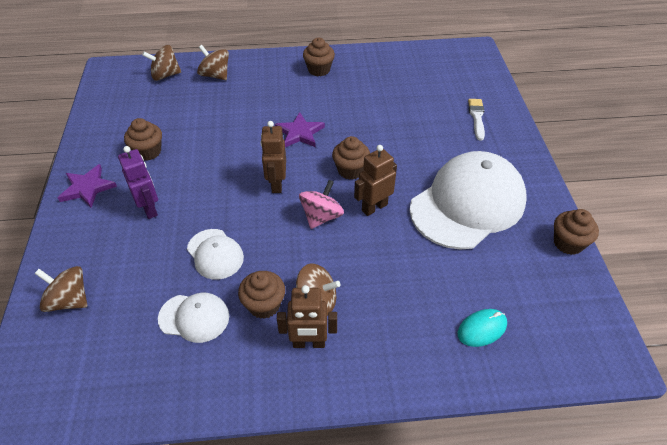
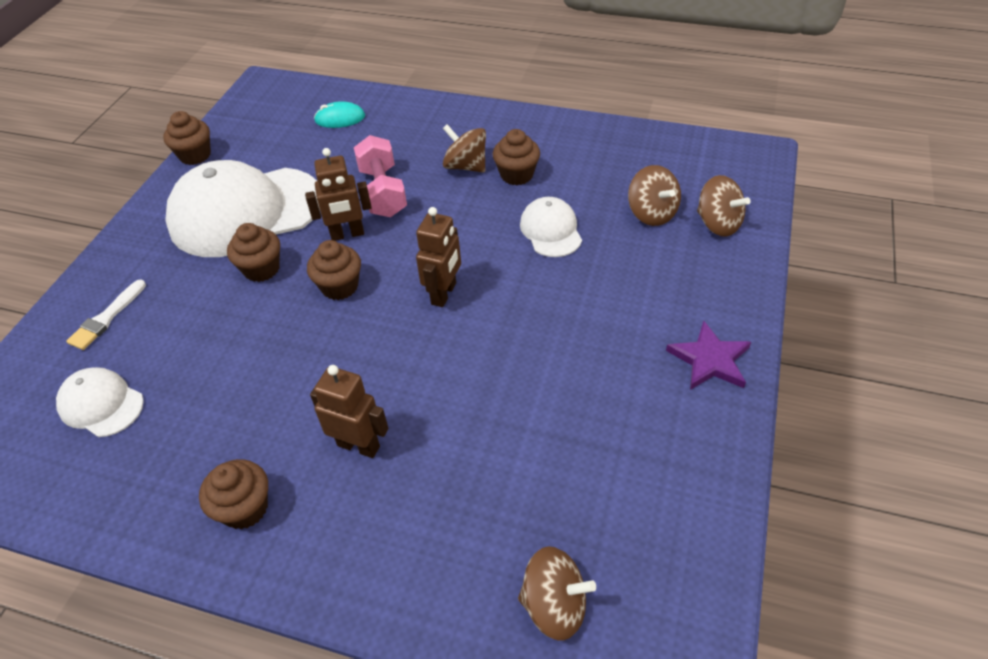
camera: 155 degrees left, 0 degrees up
(148, 152) = (613, 400): brown cupcake -> brown cupcake (261, 269)
(149, 208) = (620, 304): purple robot -> none
(194, 317) = (587, 180): white cap -> white cap (101, 404)
(215, 75) = (449, 565): brown spinning top -> brown spinning top (651, 213)
(299, 133) = (368, 367): purple star -> none
(309, 343) = (489, 141): brown robot -> brown robot (359, 445)
(321, 216) = (413, 239): pink spinning top -> none
(374, 252) = (383, 192): none -> pink dumbbell

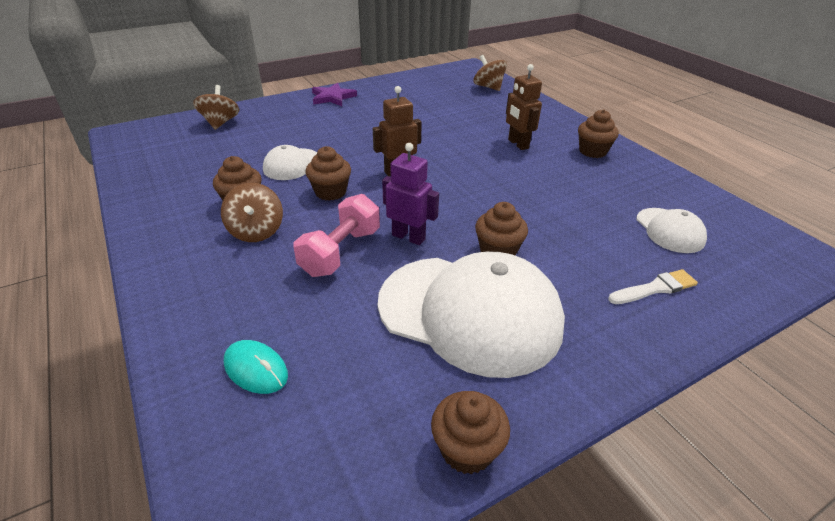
camera: 140 degrees left, 10 degrees down
(340, 286) = (453, 208): brown cupcake -> brown cupcake (330, 192)
(347, 234) = (408, 237): brown robot -> purple robot
(651, 213) = (232, 142): brown spinning top -> none

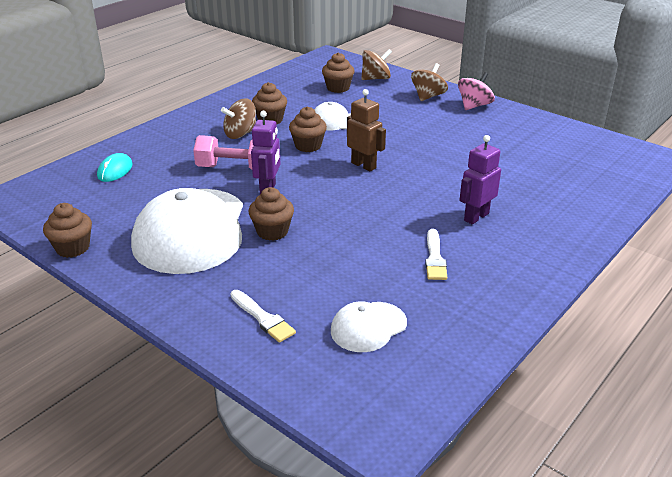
camera: 70 degrees right, 5 degrees down
(332, 97) = (474, 106): purple star -> pink spinning top
(488, 87) = (608, 178): brown spinning top -> brown spinning top (428, 96)
(518, 144) = (476, 217): brown robot -> purple robot
(573, 176) = (434, 258): none -> white brush
(592, 151) = (506, 267): brown cupcake -> brown cupcake (338, 88)

